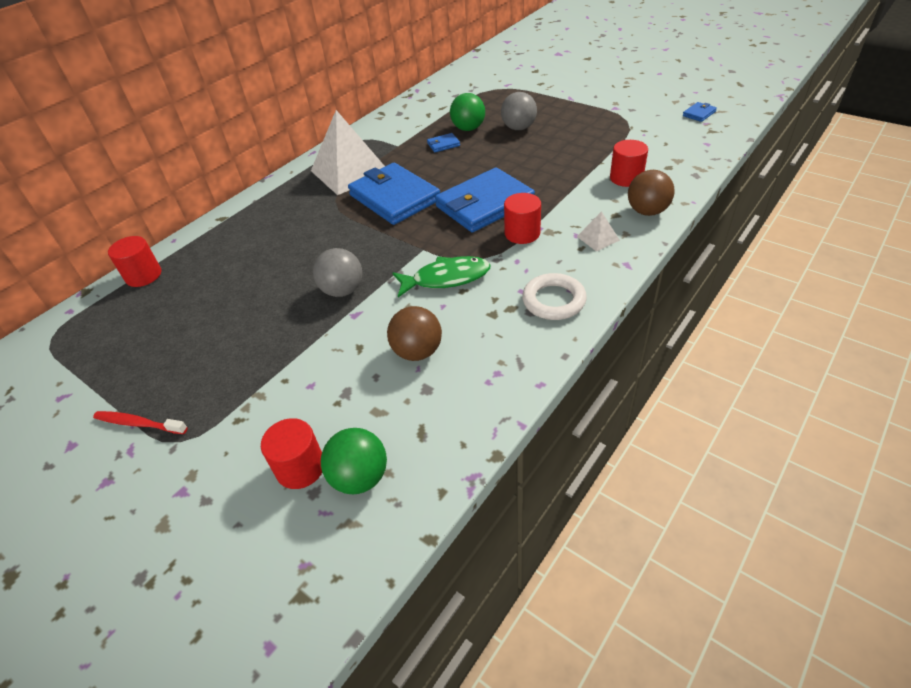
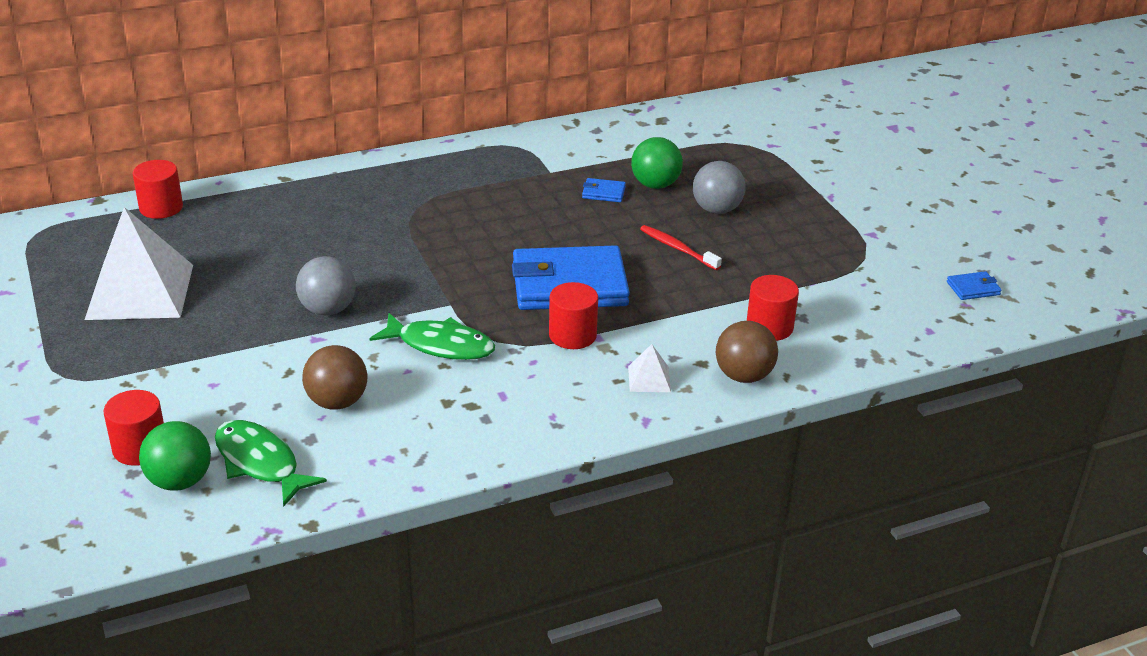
camera: 25 degrees right, 10 degrees down
(139, 424) = (46, 346): red toothbrush -> red toothbrush (677, 248)
(350, 171) = (465, 181): white pyramid -> white pyramid (140, 291)
(394, 198) = (481, 233): blue wallet -> none
(409, 427) = (260, 463): none -> green fish
(553, 300) = (523, 419): white ring -> none

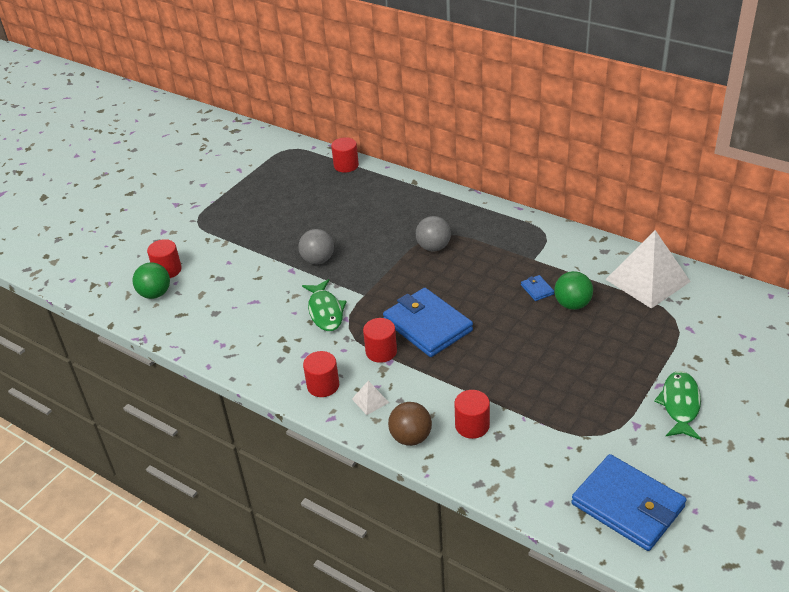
camera: 60 degrees right, 5 degrees up
(140, 291) = (275, 201): white pyramid -> white pyramid (647, 280)
(260, 463) = (186, 308): green fish -> green fish (680, 405)
(337, 402) = (249, 305): brown ball -> none
(579, 403) = (323, 385): none -> red cylinder
(677, 248) = (513, 348): red toothbrush -> none
(716, 209) = (576, 342): grey ball -> grey ball (433, 247)
(973, 288) = (627, 505): blue wallet -> blue wallet, size x2.49

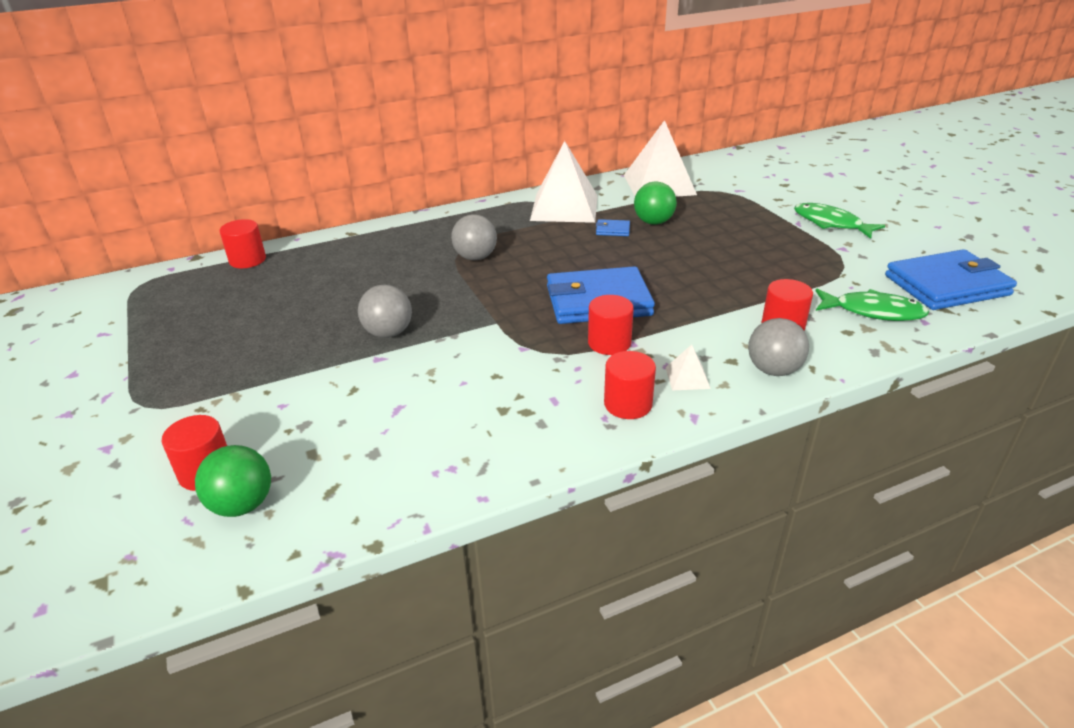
camera: 60 degrees left, 5 degrees down
(325, 311) = (491, 358): green fish -> green fish (873, 312)
(411, 437) = (773, 370): brown ball -> grey ball
(549, 250) = (564, 207): none -> white pyramid

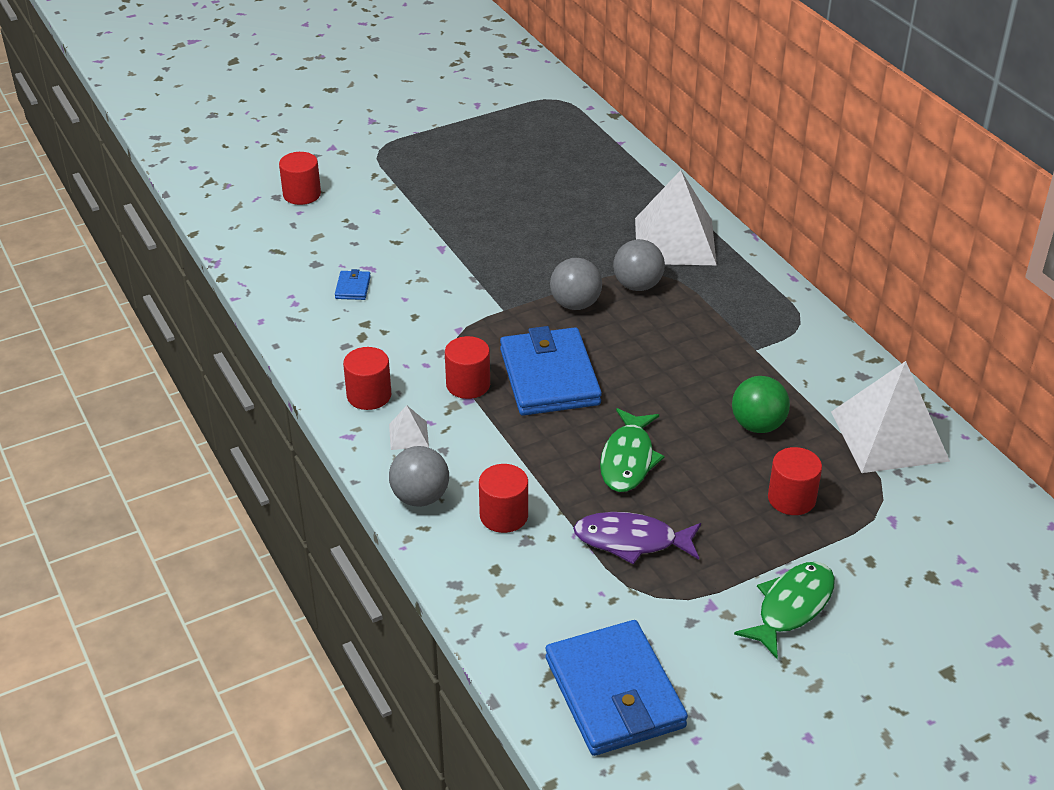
camera: 85 degrees right, 5 degrees up
(242, 505) = (267, 216): green ball -> none
(247, 260) = (612, 144): red cylinder -> red cylinder (791, 498)
(388, 333) = (482, 247): grey ball -> grey ball (575, 304)
(564, 207) = (786, 346): white pyramid -> white pyramid (674, 241)
(612, 230) = (727, 389): blue wallet -> blue wallet (353, 287)
(791, 273) = (632, 541): none -> purple fish
(873, 312) = (540, 600): green fish -> green fish (628, 459)

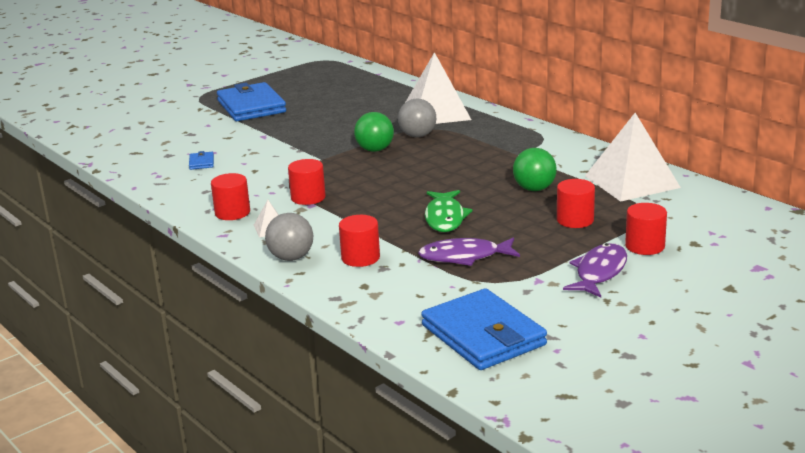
camera: 10 degrees left, 15 degrees down
(302, 194) = (146, 124): red cylinder -> red cylinder (645, 246)
(549, 377) = (369, 186): blue wallet -> blue wallet (251, 106)
(575, 304) = (375, 150): grey ball -> green ball
(791, 607) = (599, 272): green fish -> purple fish

